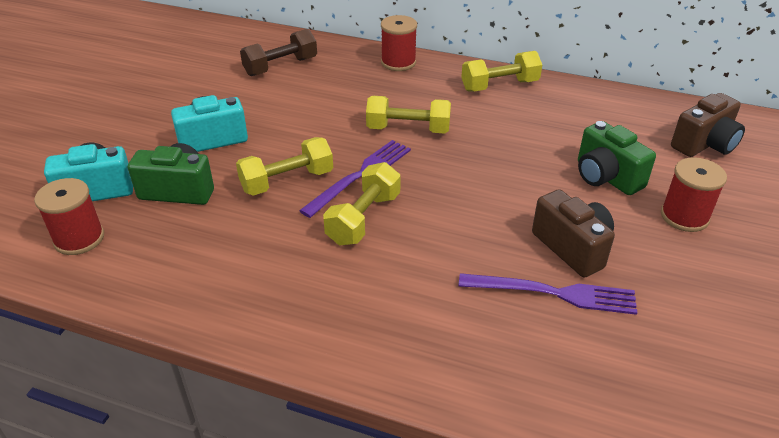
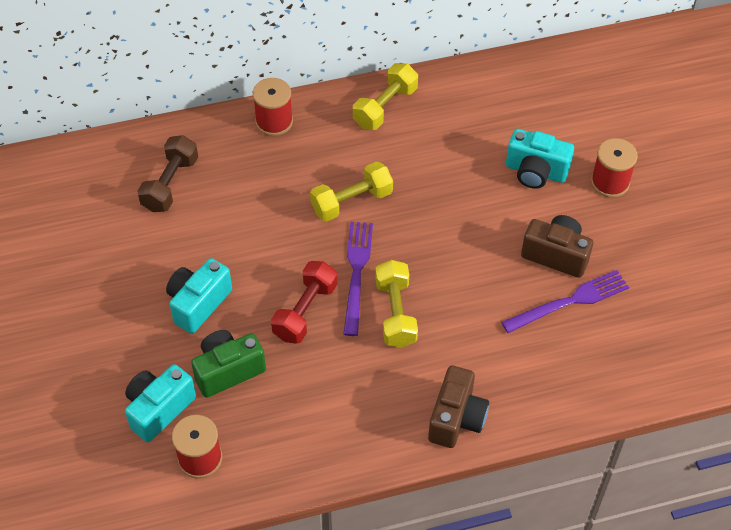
camera: 35 degrees left, 15 degrees up
(287, 181) = (305, 311): yellow dumbbell -> red dumbbell
(606, 177) = (535, 172): green camera -> turquoise camera
(704, 144) = (583, 96): brown camera -> brown camera (456, 418)

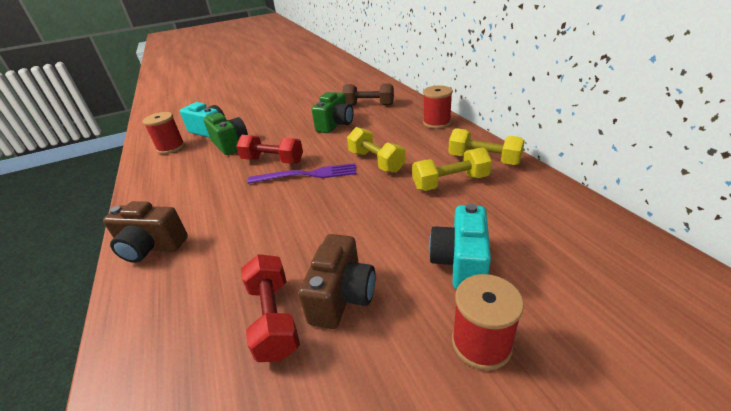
camera: 85 degrees right, 20 degrees down
(198, 303) = (281, 128): turquoise camera -> none
(223, 233) = (335, 125): none -> green camera
(395, 313) = (268, 198): yellow dumbbell -> yellow dumbbell (450, 182)
(570, 301) = (274, 318): purple fork -> red dumbbell

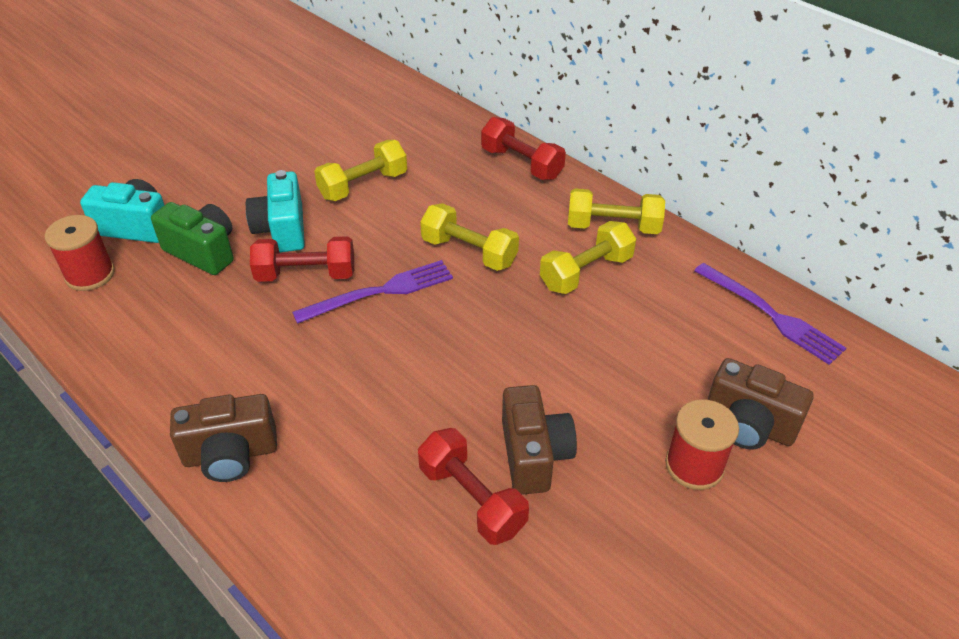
camera: 25 degrees left, 10 degrees up
(335, 125) = (363, 185): green camera -> yellow dumbbell
(369, 105) = (394, 134): brown dumbbell -> none
(436, 123) = (521, 164): red spool -> red dumbbell
(460, 263) = (642, 384): turquoise camera -> turquoise camera (282, 229)
(552, 319) = (749, 425): none -> brown camera
(601, 233) = (771, 315): none -> purple fork

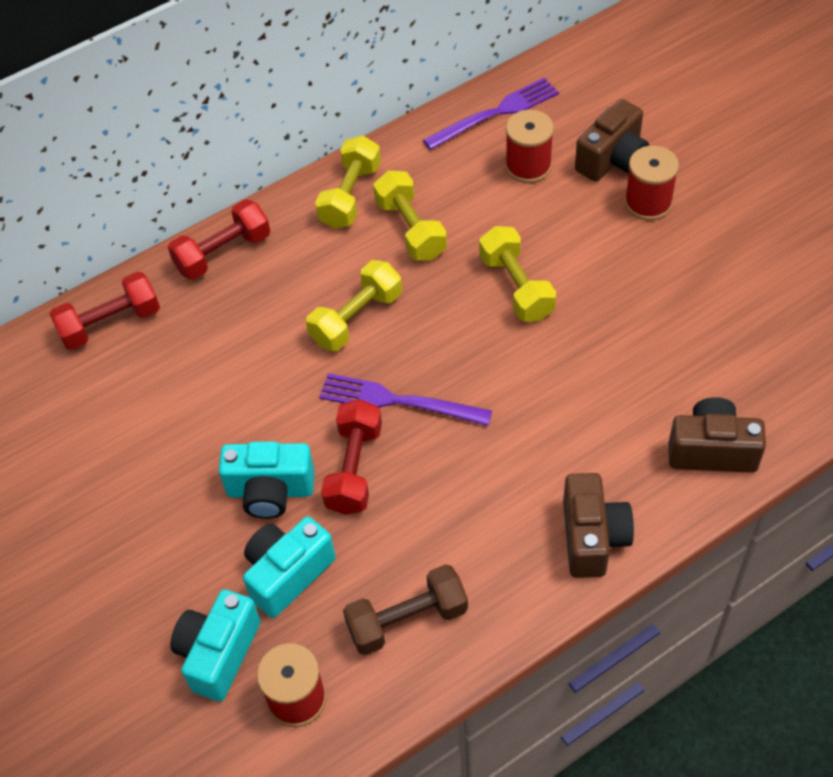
camera: 75 degrees left, 10 degrees up
(153, 329) = (407, 620): none -> brown dumbbell
(203, 252) = (287, 574): green camera -> turquoise camera
(363, 185) = (213, 406): yellow dumbbell -> yellow dumbbell (516, 287)
(380, 292) = (398, 401): purple fork -> purple fork turned 60 degrees counterclockwise
(472, 499) = (663, 354): red dumbbell -> red dumbbell (110, 323)
(534, 455) = (624, 304): brown camera -> brown camera (712, 450)
(705, 350) = (528, 166): none -> red spool

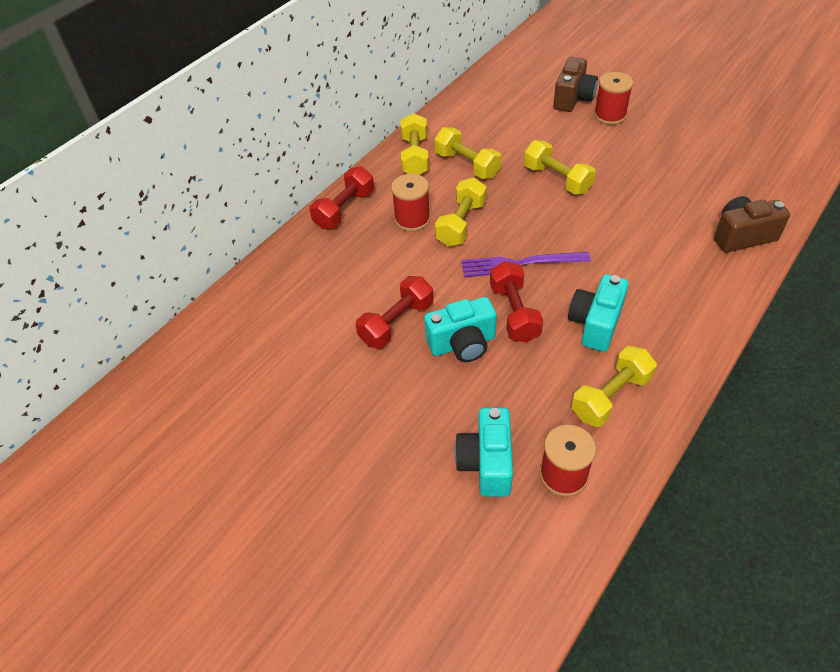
camera: 20 degrees left, 5 degrees down
(110, 323) = (284, 272): red dumbbell -> red dumbbell (396, 323)
(287, 574) = (507, 393): turquoise camera -> turquoise camera (595, 324)
(407, 620) = (611, 396): brown dumbbell -> yellow dumbbell
(496, 113) = (484, 91): purple fork -> none
(528, 166) = (522, 114): red spool -> red spool (412, 219)
(592, 537) = (702, 307): brown camera -> none

